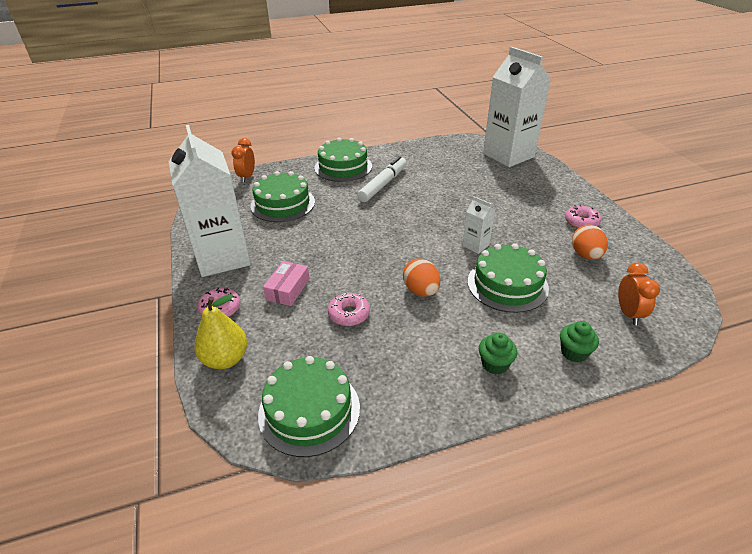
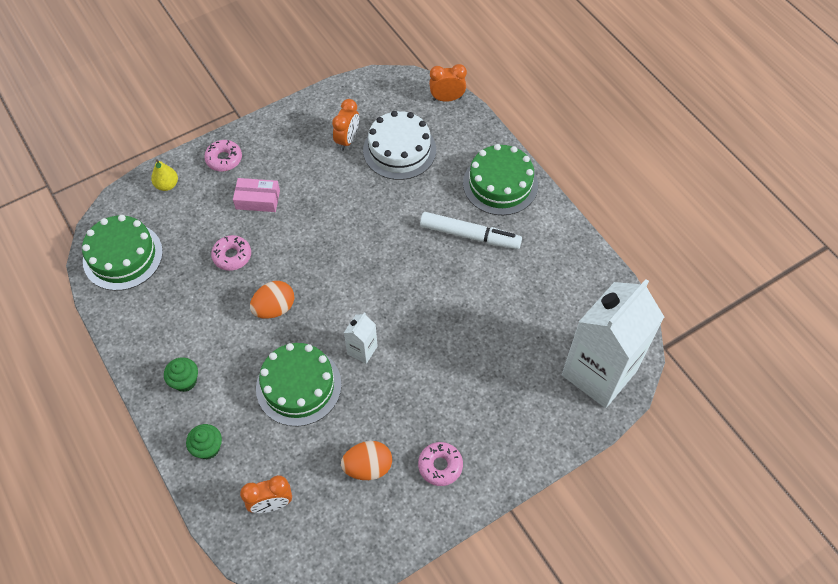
camera: 75 degrees right, 20 degrees up
(223, 257) = (294, 134): white carton -> none
(225, 359) = (167, 185): yellow pear -> yellow pear, size x0.63
(253, 228) = (347, 140): none -> orange clock
(283, 204) = (399, 150): green cake -> white cake

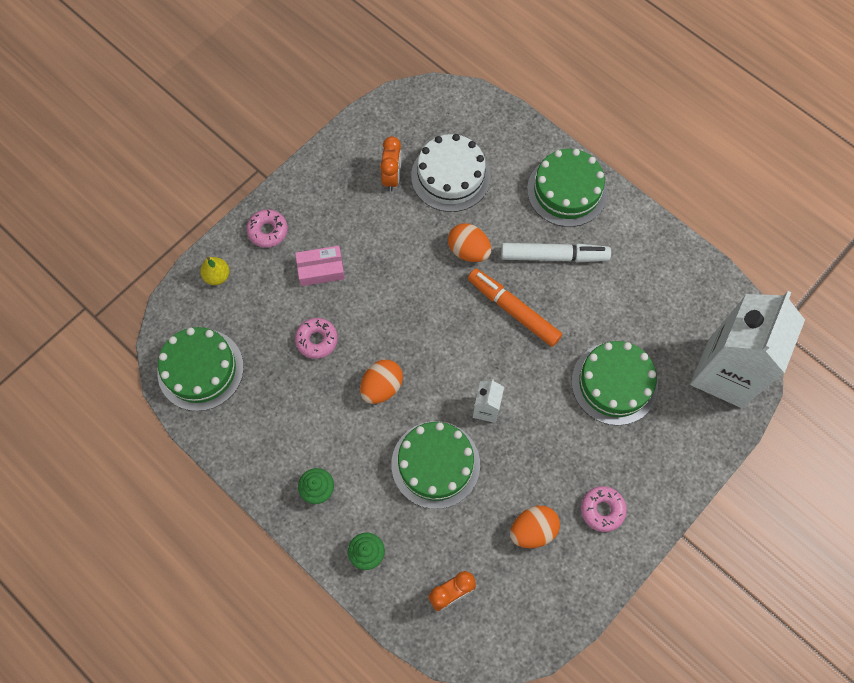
camera: 15 degrees left, 10 degrees up
(393, 214) = (468, 251): none -> orange egg
(416, 272) = (513, 310): none -> orange marker
(447, 98) = (481, 104): orange clock -> none
(489, 356) = (614, 383): none -> green cake

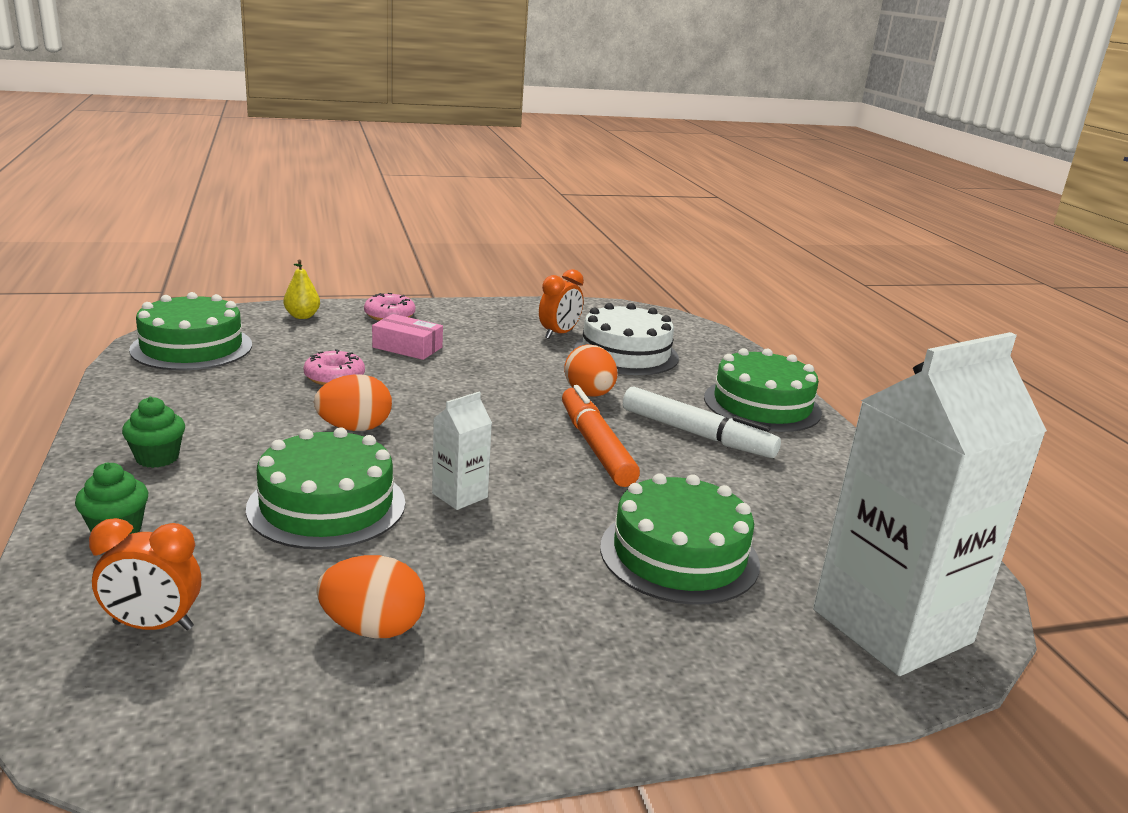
camera: 30 degrees right, 45 degrees down
(602, 510) = (515, 666): pink donut -> none

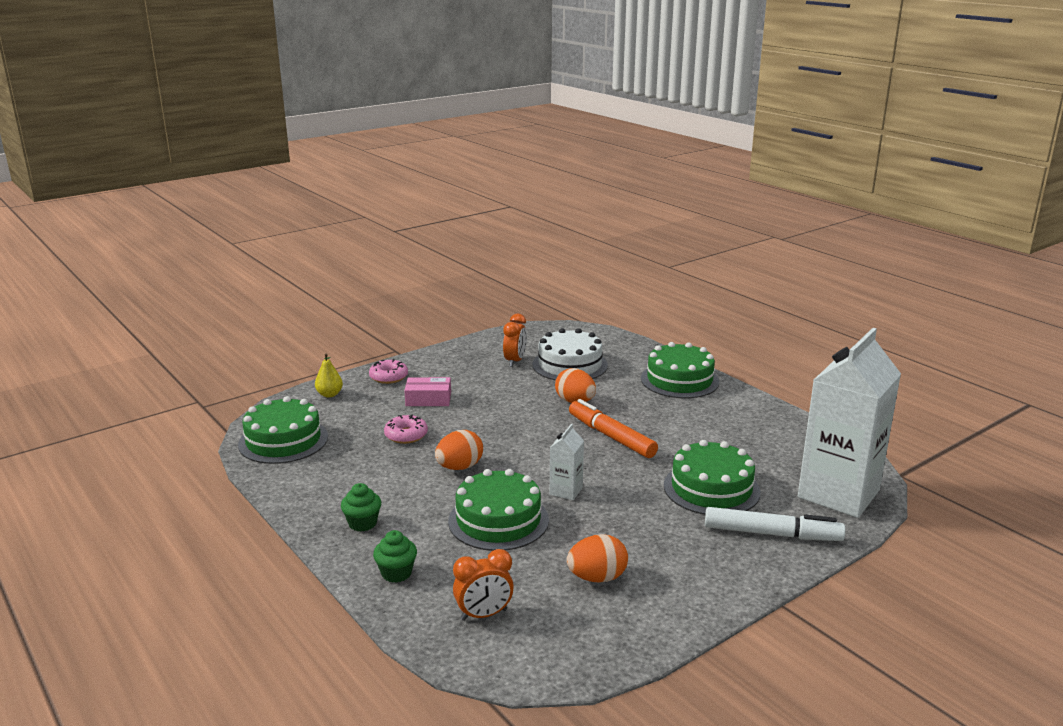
camera: 20 degrees left, 0 degrees up
(696, 434) = (660, 411): white marker -> white marker (772, 534)

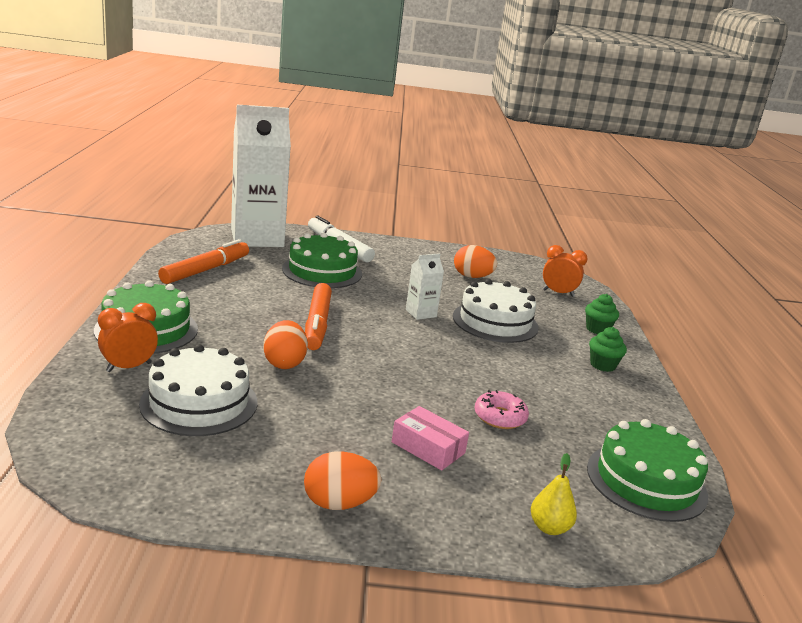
camera: 145 degrees left, 0 degrees up
(389, 377) = (440, 514): pink donut -> none
(459, 467) = (481, 365): orange egg -> orange egg (339, 503)
(498, 520) = (495, 322): green cake -> white cake
(515, 361) = (246, 444): orange clock -> orange clock (129, 367)
(769, 435) = (205, 270): none -> orange marker

